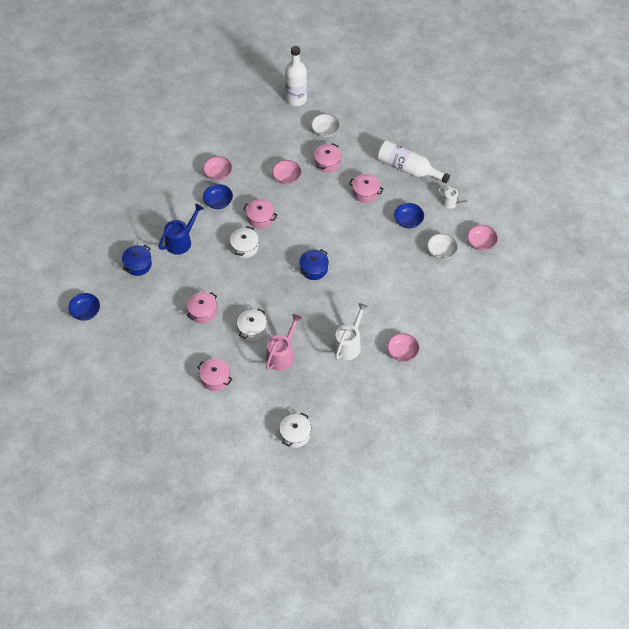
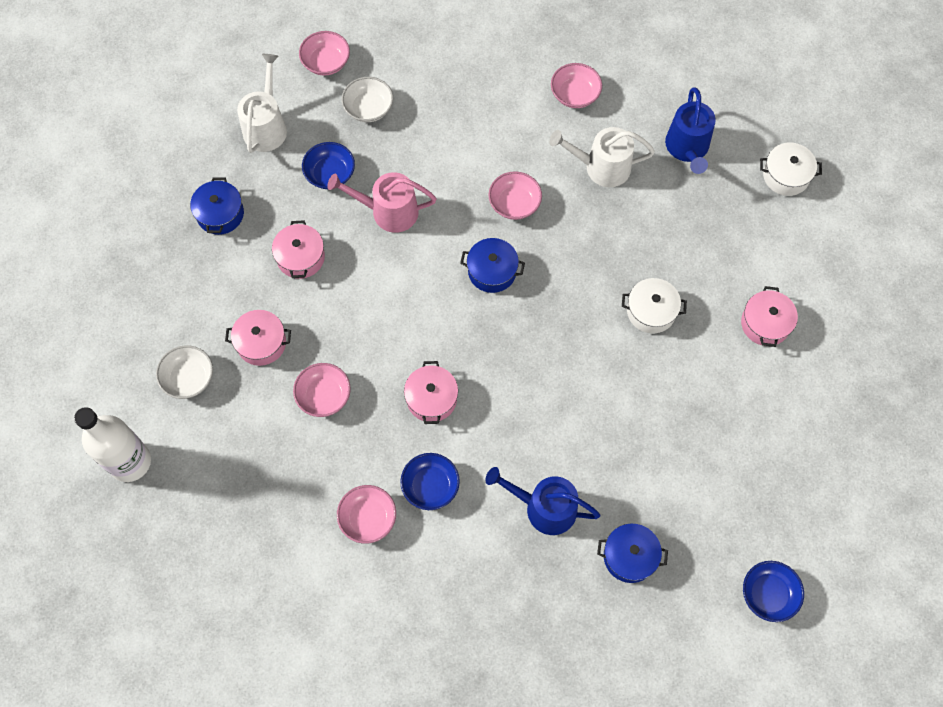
camera: 115 degrees left, 10 degrees up
(202, 311) = (661, 401): pink pot -> none
(245, 247) = (503, 396): white pot -> none
(282, 355) = (671, 249): pink watering can -> pink watering can (388, 211)
(339, 392) = (687, 148): none -> blue watering can
(348, 294) = (514, 203): none -> pink bowl
(408, 168) = (220, 214): white bottle -> blue pot
(451, 203) = (266, 126): white watering can -> white watering can, size x1.61

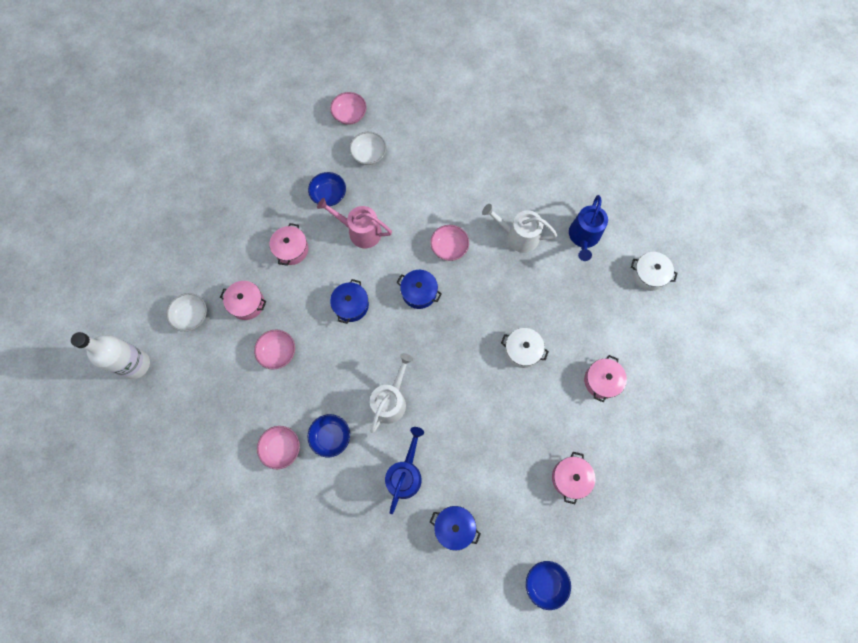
camera: 15 degrees right, 5 degrees up
(220, 214) = (247, 205): blue pot -> blue pot (351, 305)
(266, 126) = (296, 151): white watering can -> white watering can (390, 401)
(431, 398) = (350, 374): pink pot -> pink pot (570, 478)
(544, 508) = (405, 474): blue watering can -> blue watering can turned 75 degrees clockwise
(575, 94) = (515, 178): pink bowl -> none

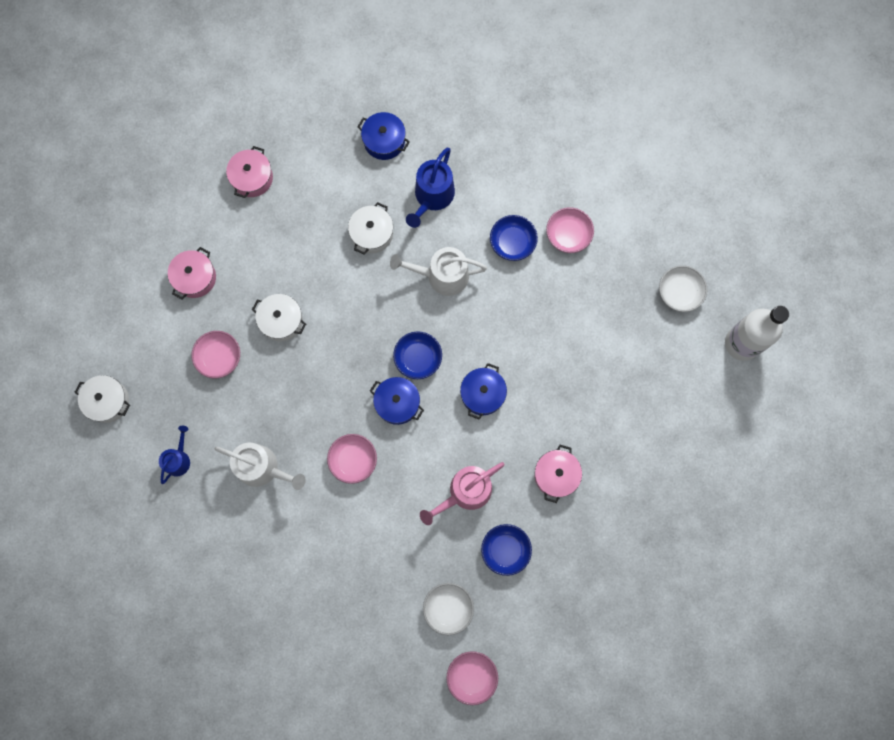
camera: 175 degrees left, 5 degrees up
(191, 316) = (679, 397): white bowl -> white bowl (679, 292)
(247, 303) = (611, 407): pink pot -> none
(278, 352) = (573, 343): pink bowl -> pink bowl (219, 357)
(360, 231) = (465, 492): pink watering can -> pink watering can turned 120 degrees clockwise
(390, 401) = (442, 276): white watering can -> white watering can turned 60 degrees clockwise
(455, 434) = (372, 233): none -> white pot
(545, 583) = (297, 82): blue bowl -> blue bowl (418, 358)
(583, 237) = (178, 459): blue watering can -> blue watering can, size x0.62

